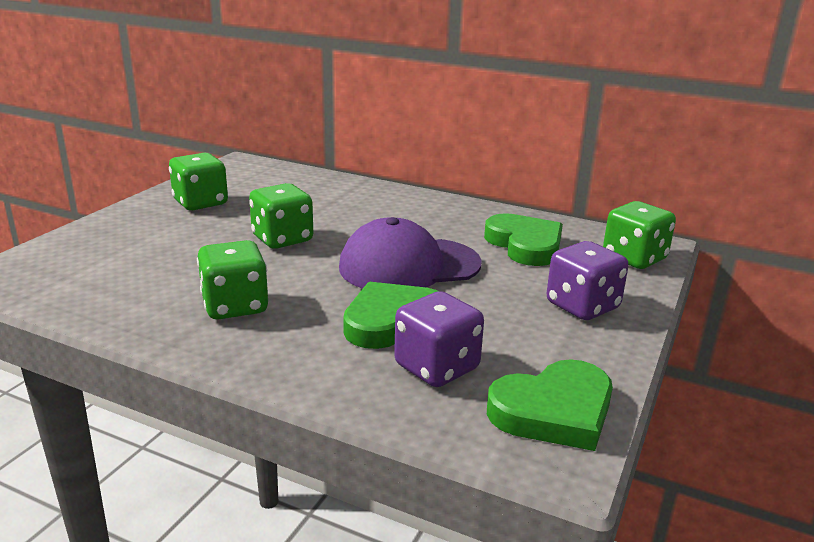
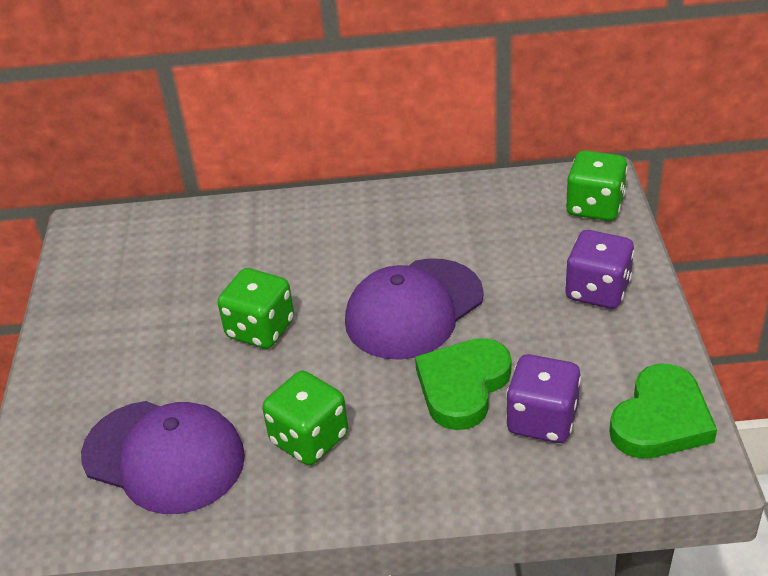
camera: 25 degrees left, 15 degrees up
(126, 278) = (164, 456): none -> purple cap
(200, 203) = (116, 315): green dice -> none
(525, 245) = (491, 231): green heart -> none

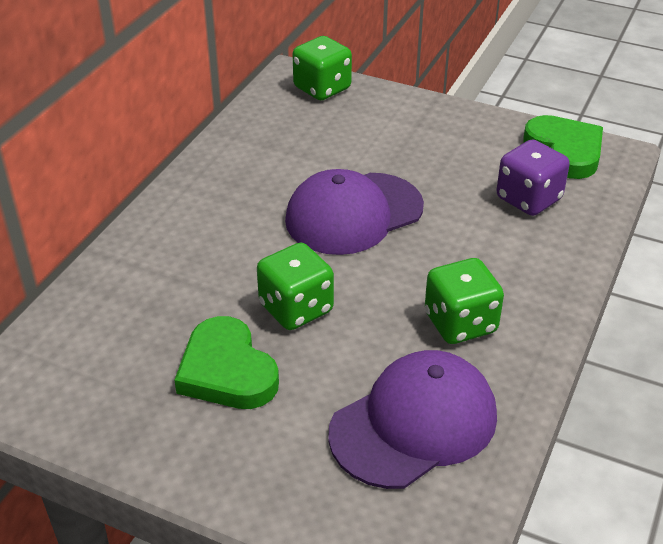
camera: 65 degrees left, 0 degrees up
(414, 309) = (353, 214): purple cap -> purple cap turned 75 degrees clockwise
(463, 386) = (464, 222): green heart -> green heart (227, 371)
(597, 291) = (416, 124): purple dice -> none

